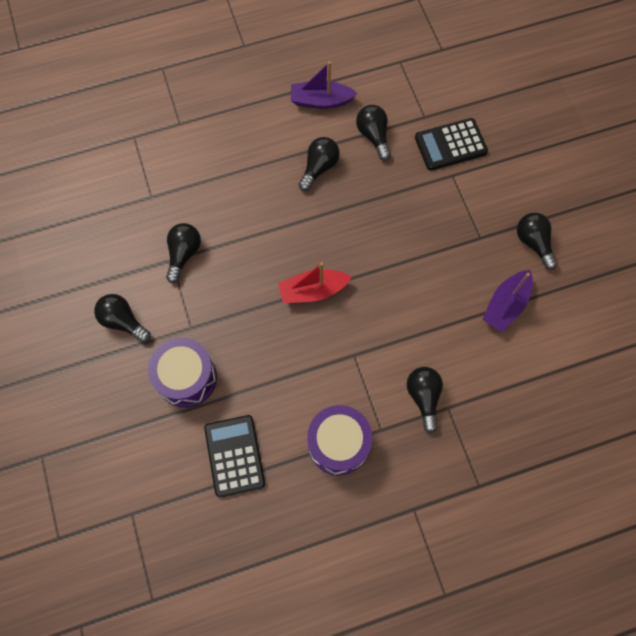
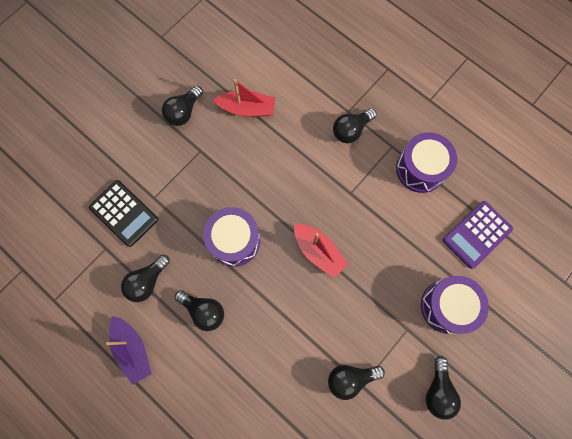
camera: 120 degrees left, 5 degrees up
(234, 456) = (476, 234): black calculator -> purple calculator
(319, 167) = (204, 311): black light bulb -> black light bulb turned 150 degrees counterclockwise
(368, 223) = (234, 241): none -> purple drum
(505, 305) = (247, 109): purple boat -> red boat

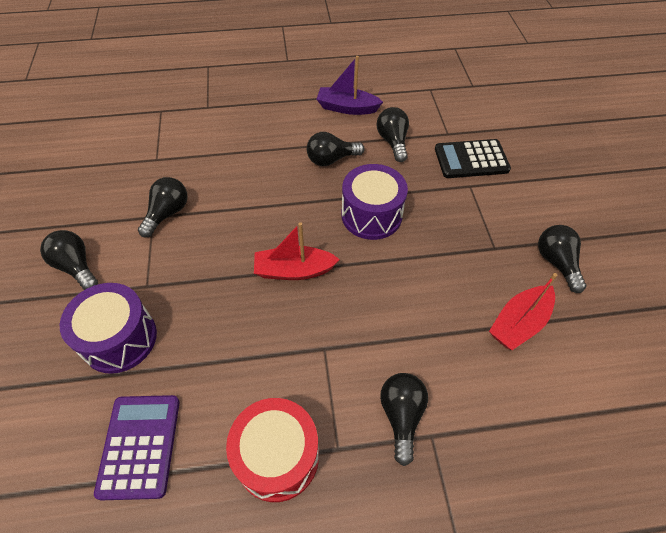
camera: 130 degrees right, 20 degrees down
(420, 169) = (277, 456): purple drum -> red drum

